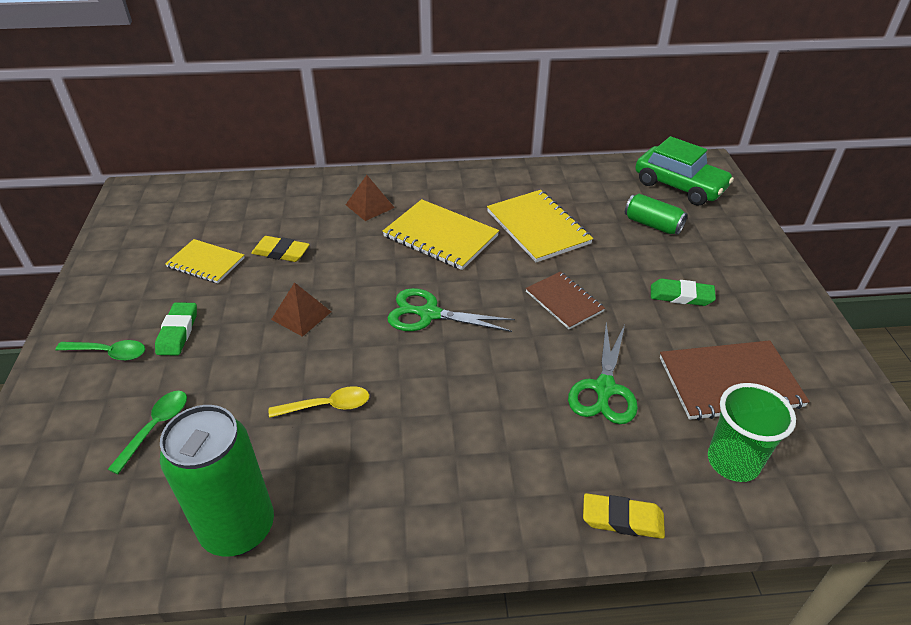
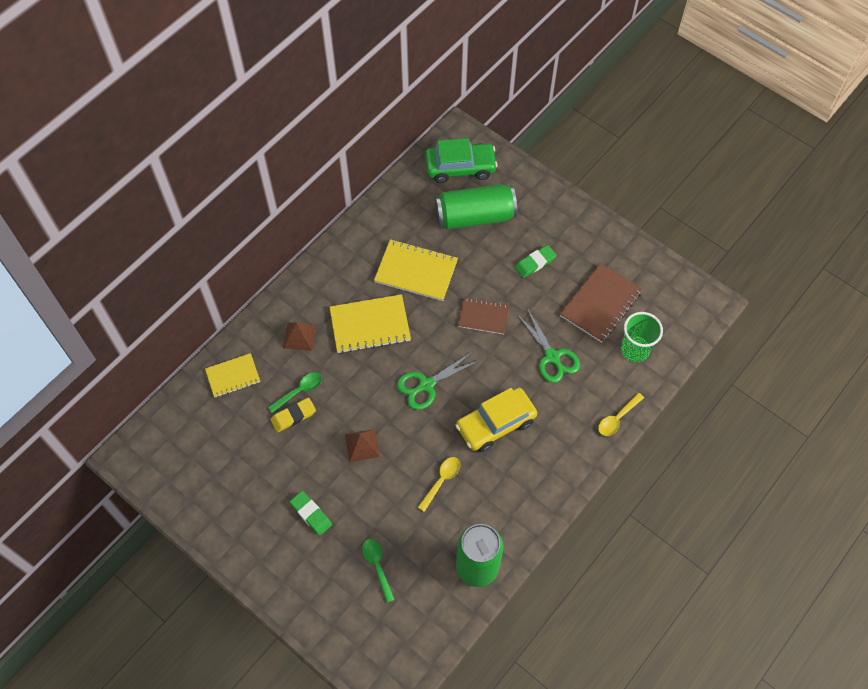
camera: 45 degrees left, 20 degrees up
(109, 353) = (293, 558): green spoon -> green spoon (299, 391)
(206, 263) = (259, 462): yellow notebook -> yellow notebook (233, 376)
(456, 401) = (495, 424): none -> yellow car
(622, 519) = (617, 418): yellow eraser -> yellow spoon
(652, 224) = (475, 216): green can -> green can, size x1.84

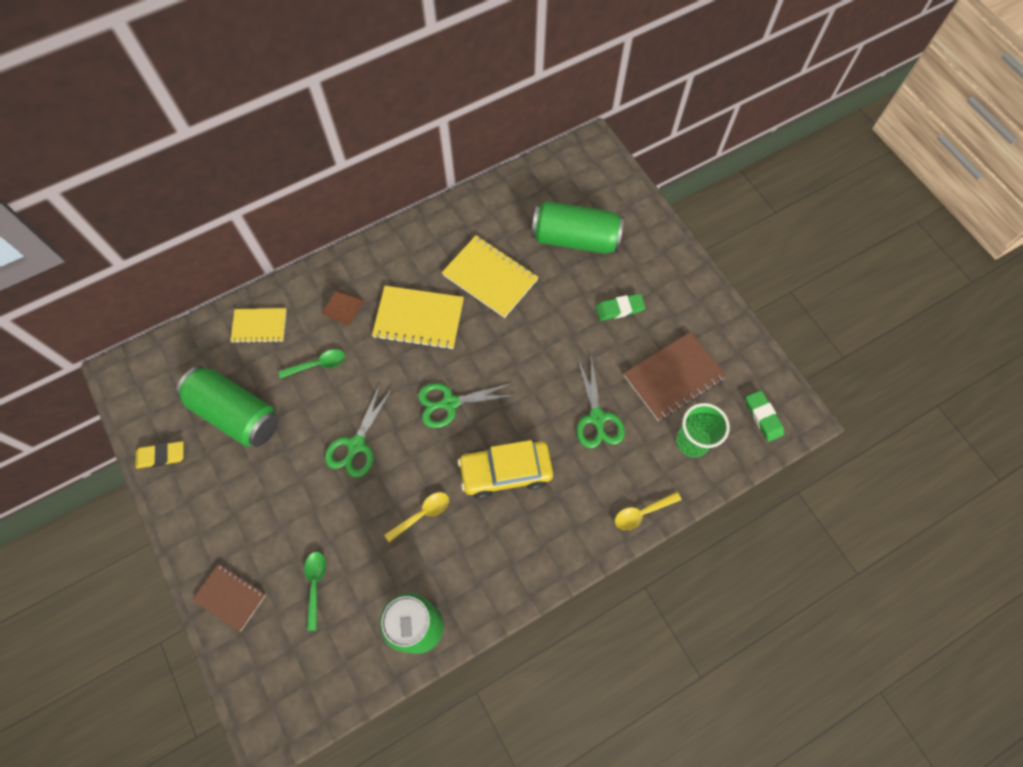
camera: 20 degrees right, 5 degrees up
(246, 455) = (236, 414): none -> green can
(293, 416) = (300, 389): yellow eraser -> yellow eraser (161, 456)
(311, 514) = (272, 501): green eraser -> green eraser (763, 417)
(362, 445) = (356, 445): brown pyramid -> green scissors
(460, 168) = (581, 183): green car -> none
(483, 317) = (540, 349): brown notebook -> brown notebook (230, 597)

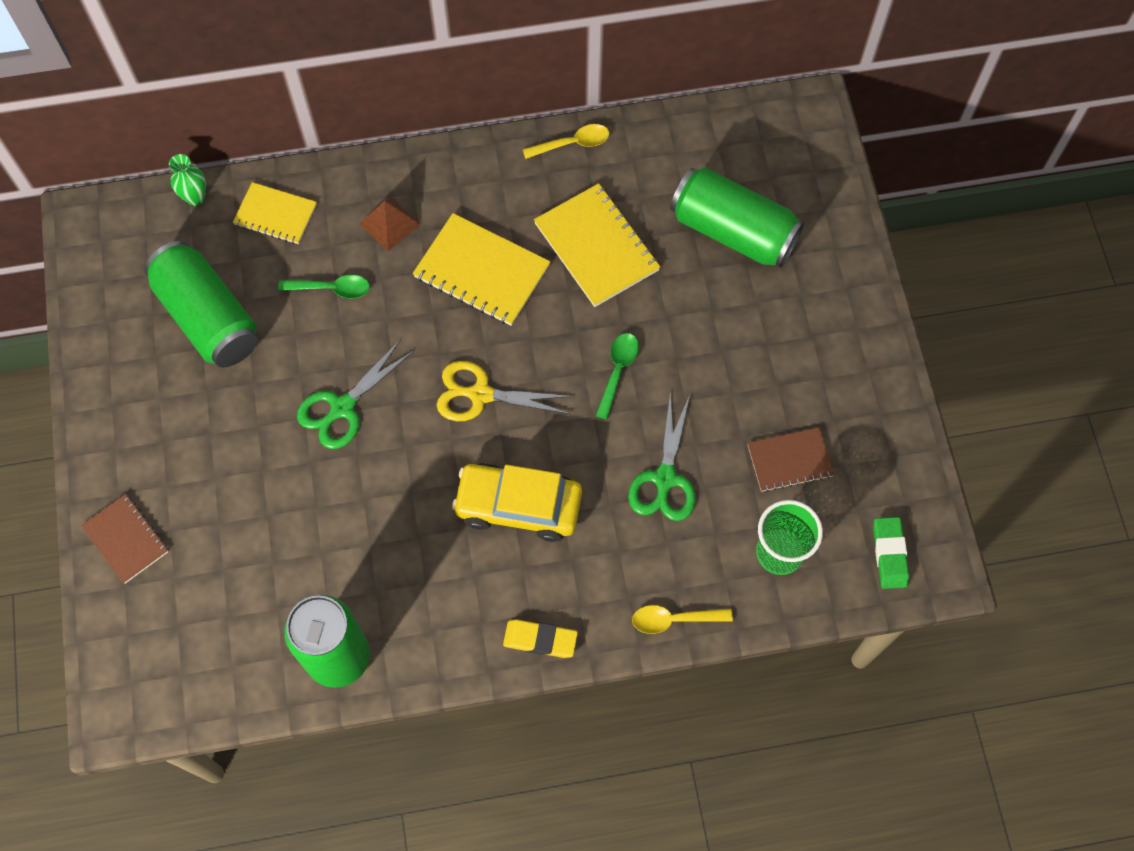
camera: 20 degrees right, 0 degrees up
(161, 456) = (101, 339): yellow eraser -> yellow eraser (540, 640)
(197, 332) = (195, 197): none -> green vase
(315, 585) = (231, 561): green spoon -> green spoon (617, 371)
(422, 514) = (392, 522): yellow spoon -> yellow spoon (572, 143)
(450, 403) = (481, 394): green scissors -> yellow scissors
(619, 309) = (754, 345): green eraser -> none
(673, 377) = (790, 460): brown notebook -> brown notebook, size x0.63

